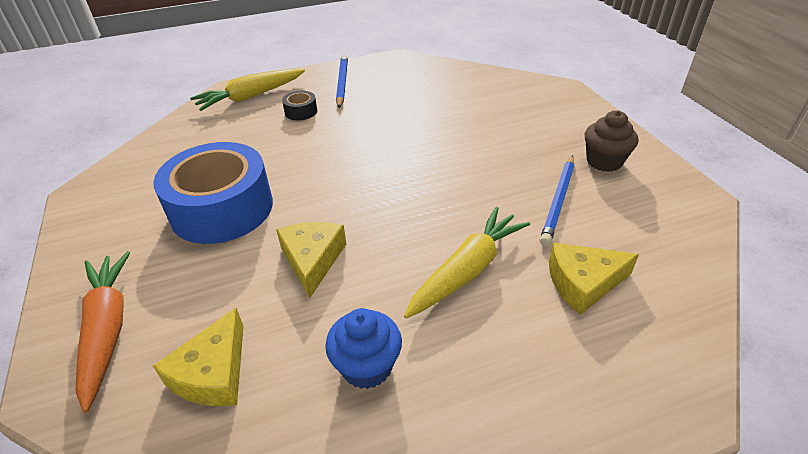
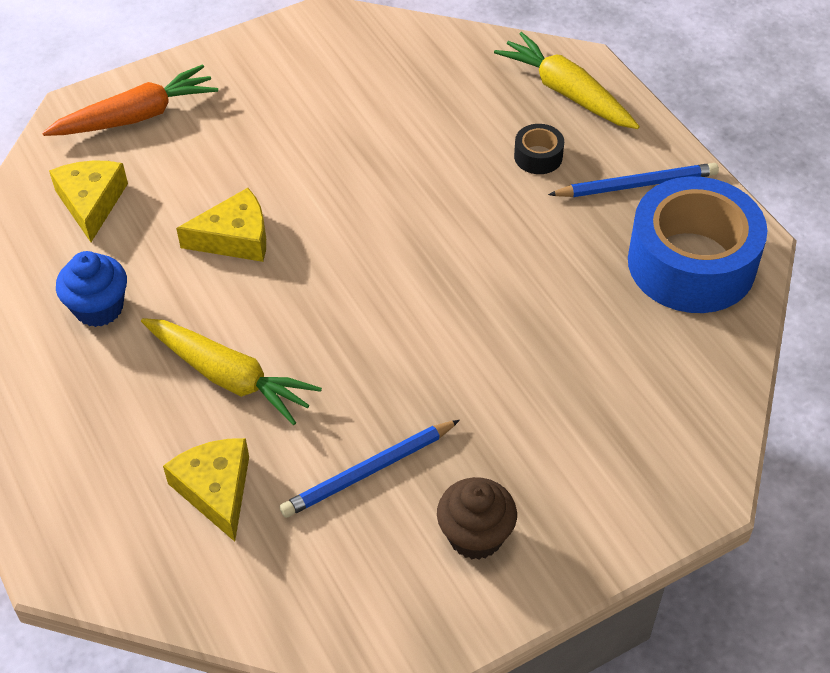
camera: 80 degrees right, 10 degrees up
(213, 373) = (91, 202): yellow cheese -> yellow cheese turned 75 degrees clockwise
(222, 208) = (311, 139): blue tape -> blue tape (691, 263)
(558, 201) = (368, 471): blue pencil -> blue pencil turned 45 degrees counterclockwise

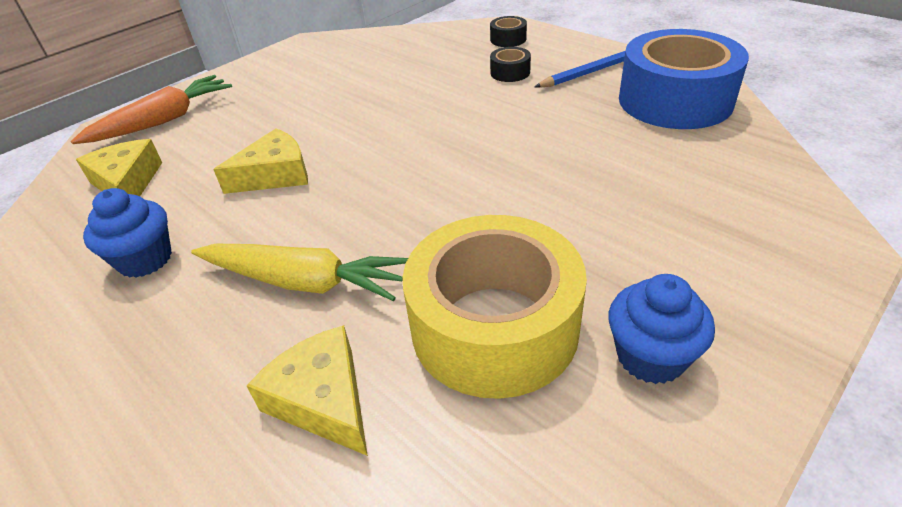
camera: 15 degrees left, 10 degrees down
(368, 471) = (494, 326): blue pencil -> yellow tape
(475, 536) = (650, 356): brown cupcake -> blue cupcake
(567, 93) = (508, 39): yellow carrot -> black tape

